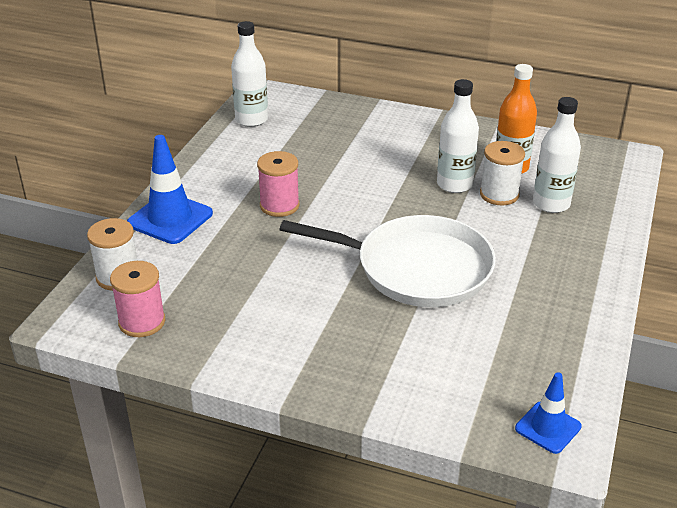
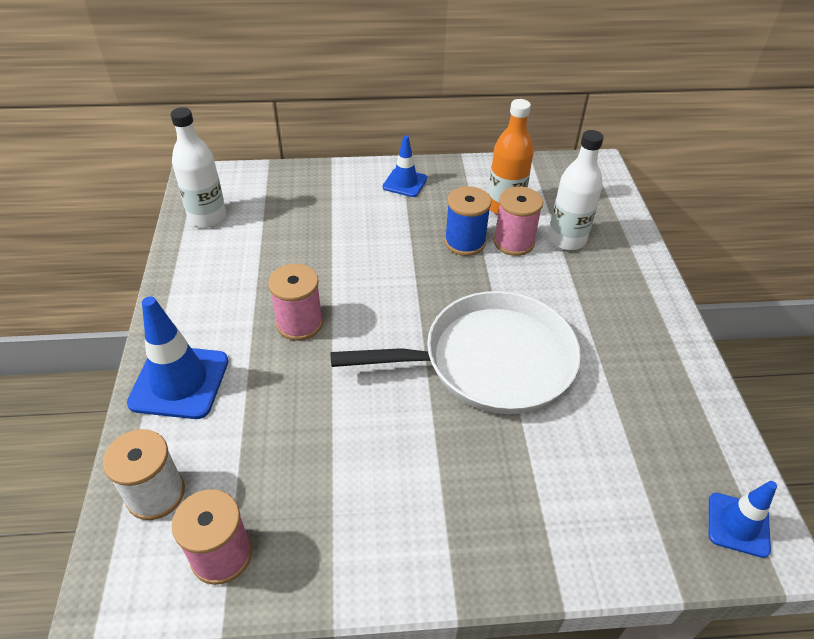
camera: 25 degrees left, 10 degrees up
(432, 130) = (405, 183): none -> blue traffic cone
(454, 184) = (465, 242): white bottle -> blue spool
(499, 194) = (513, 242): white spool -> pink spool

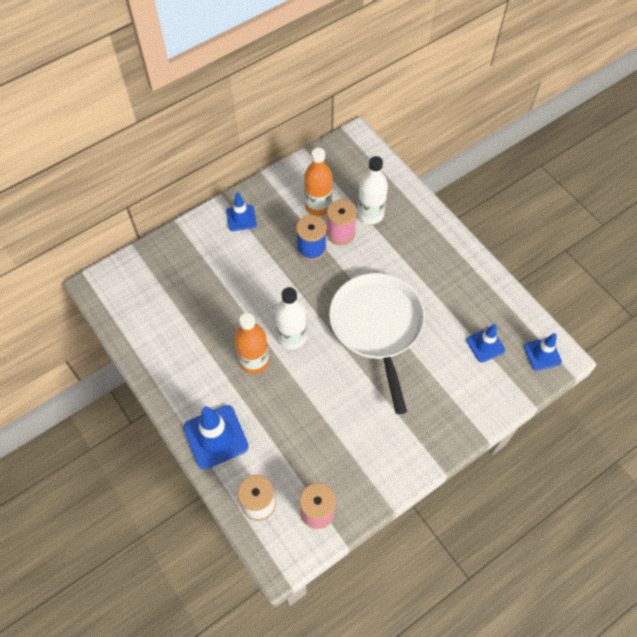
camera: 30 degrees left, 15 degrees up
(207, 217) = (131, 315): white bottle -> white bottle (292, 337)
(299, 323) = (254, 361): pink spool -> orange bottle
(490, 361) = (377, 326): white pan -> white pan turned 60 degrees counterclockwise
(642, 462) = (485, 345): none -> blue traffic cone

